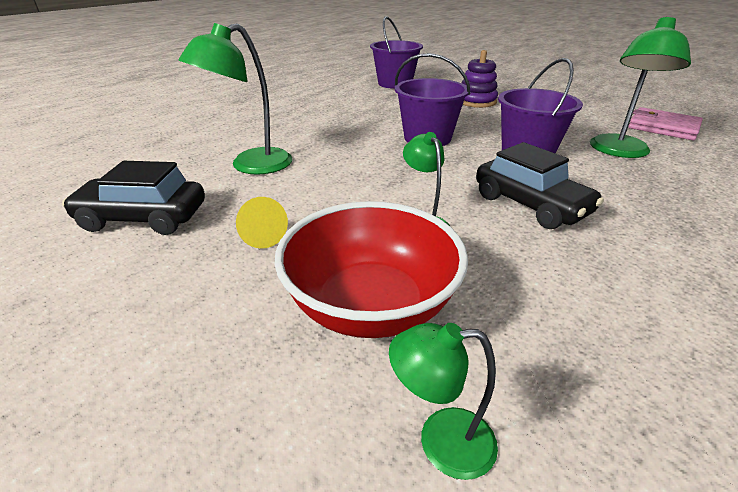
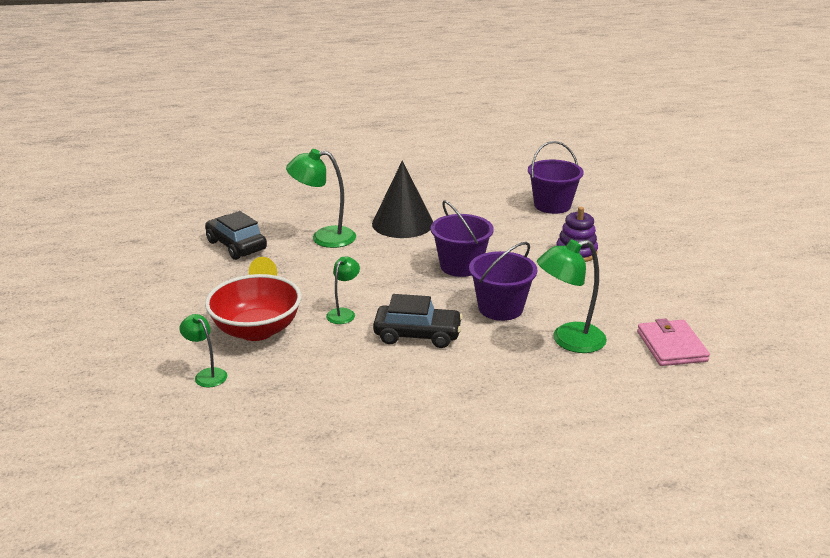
camera: 45 degrees right, 5 degrees down
(308, 128) = (402, 223): none -> black cone
(530, 205) = (417, 335): black car -> black car turned 90 degrees counterclockwise

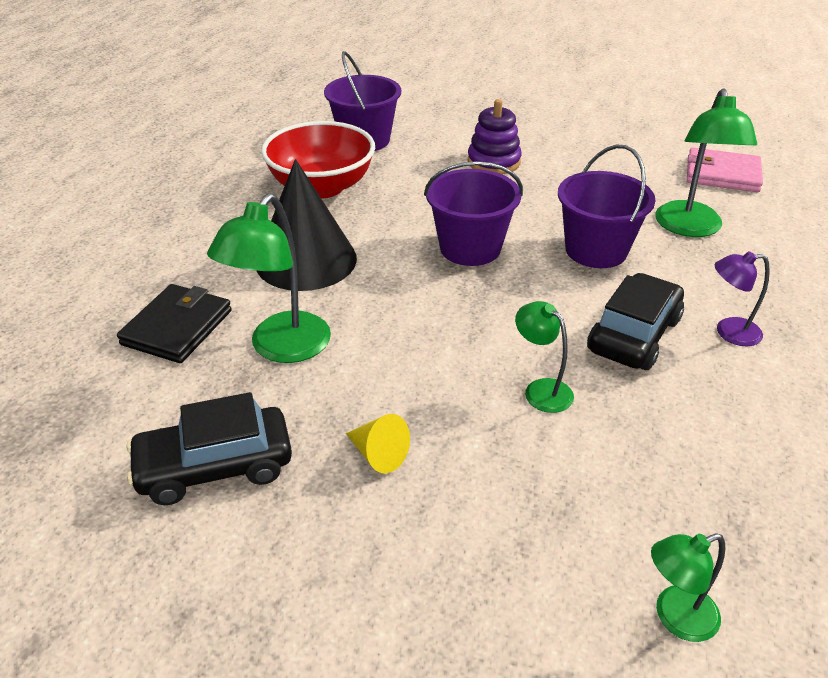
camera: 65 degrees left, 10 degrees up
(257, 330) = (547, 509): red bowl -> red bowl (321, 187)
(320, 209) = (177, 327): none -> black wallet
(449, 369) = (729, 332): none -> purple lamp

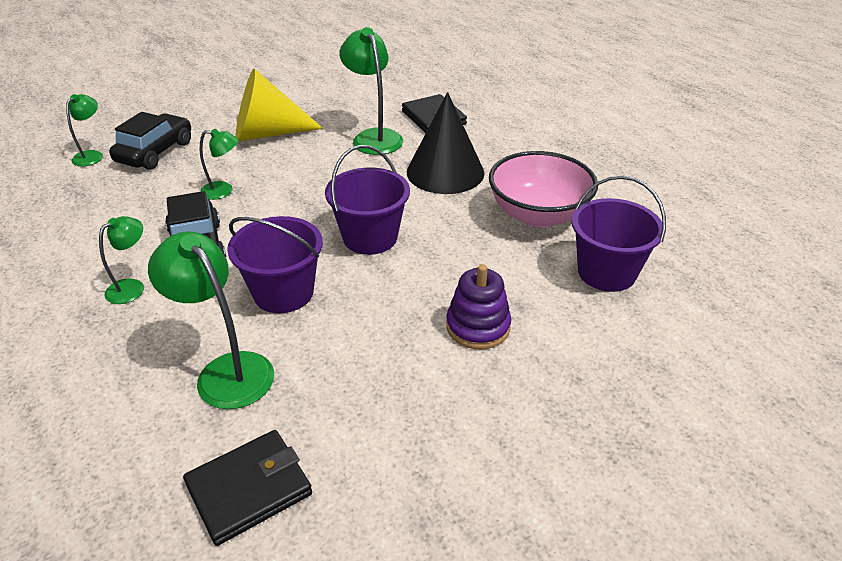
camera: 130 degrees right, 0 degrees up
(215, 467) = (324, 100): black car -> black car (155, 152)
(321, 187) = (538, 214): red bowl -> pink bowl
(378, 454) = (267, 133): yellow cone -> yellow cone, size x2.29
(722, 174) = (249, 489): pink wallet -> black wallet
(729, 332) = (132, 287): purple lamp -> green lamp

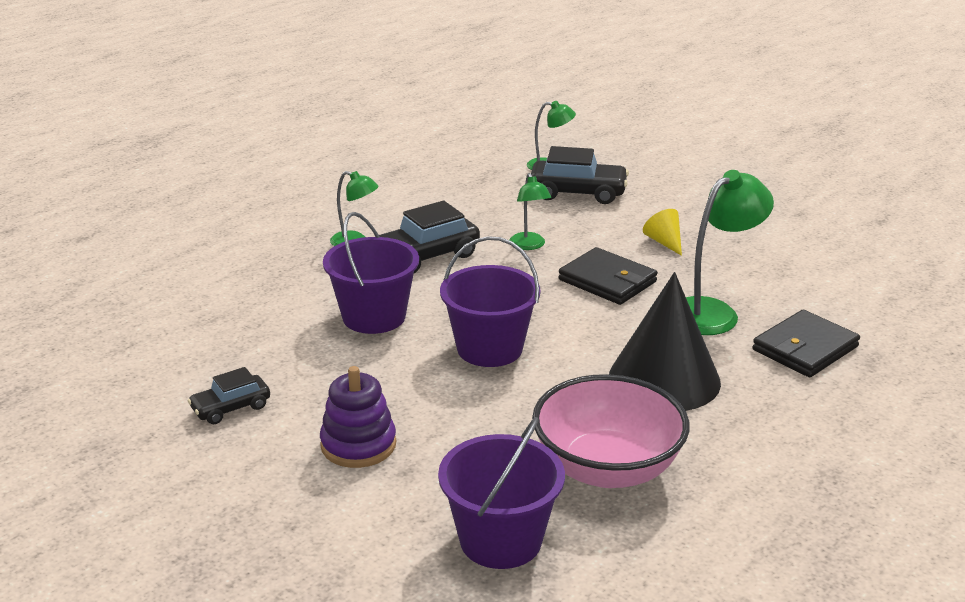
camera: 75 degrees right, 10 degrees down
(226, 370) = (259, 313): green lamp -> none
(249, 489) = (130, 354): black wallet -> black wallet (607, 281)
(267, 133) = (664, 242): yellow cone -> yellow cone, size x0.44
(392, 405) = (231, 408): none -> black car

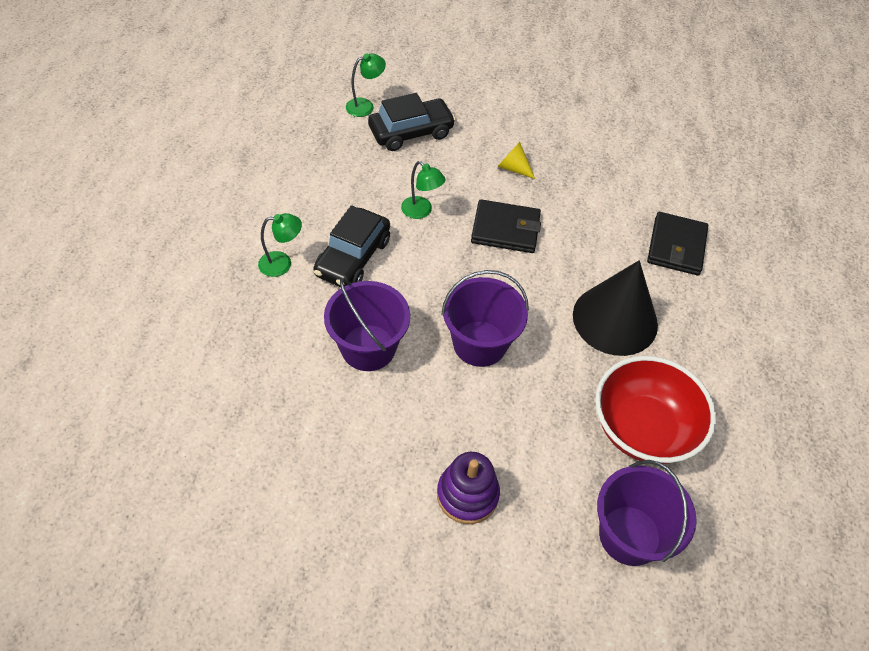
camera: 35 degrees left, 25 degrees up
(231, 408) = (341, 506): black car -> none
(607, 468) = (643, 428): pink bowl -> red bowl
(712, 312) = (596, 233): green lamp -> none

